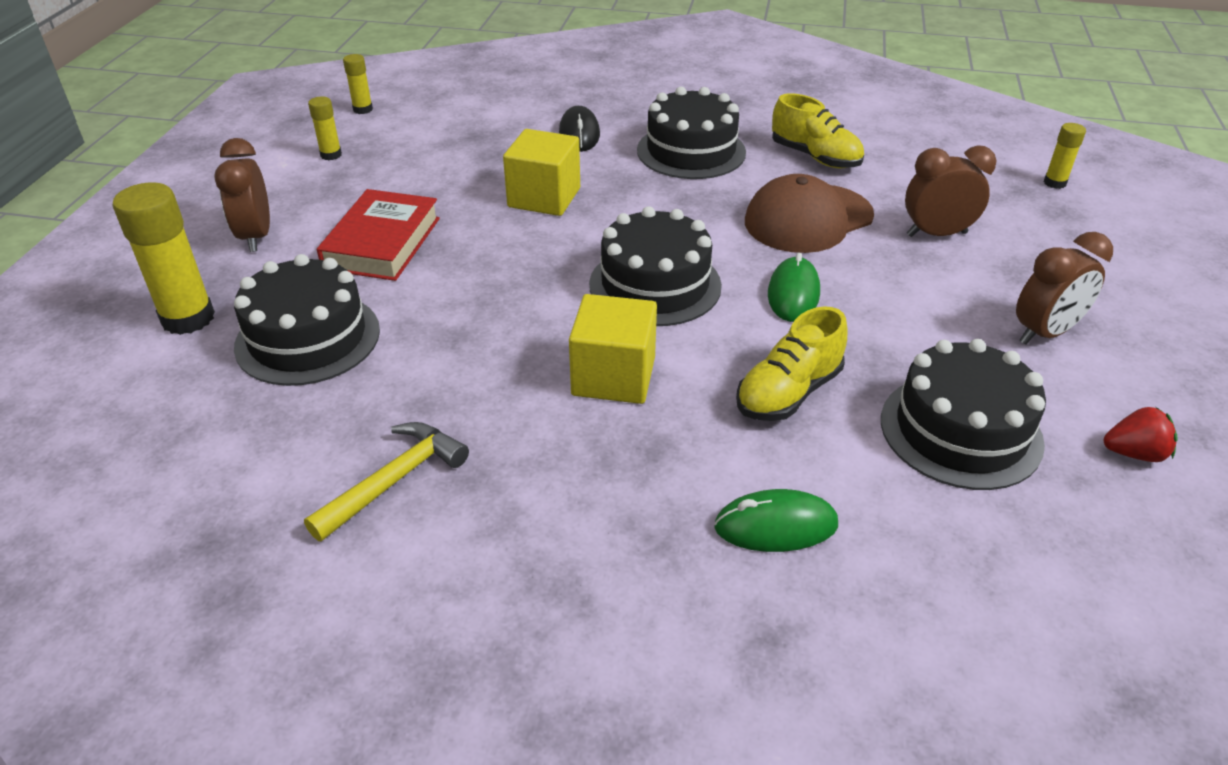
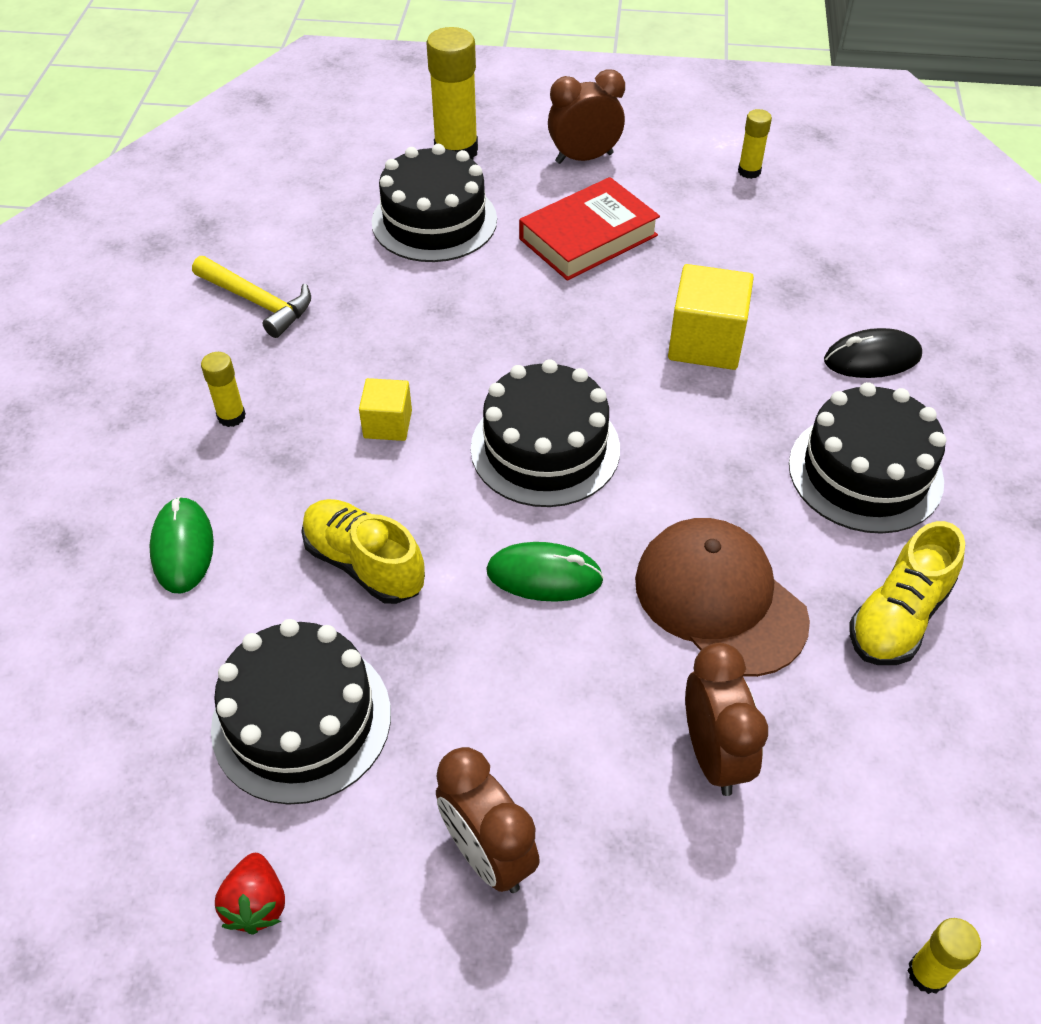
camera: 85 degrees right, 10 degrees up
(363, 109) = (860, 174): yellow glue stick -> yellow glue stick (231, 416)
(382, 243) = (588, 237): red book -> red book turned 45 degrees counterclockwise
(613, 376) = (387, 424): yellow cube -> yellow cube, size x0.59

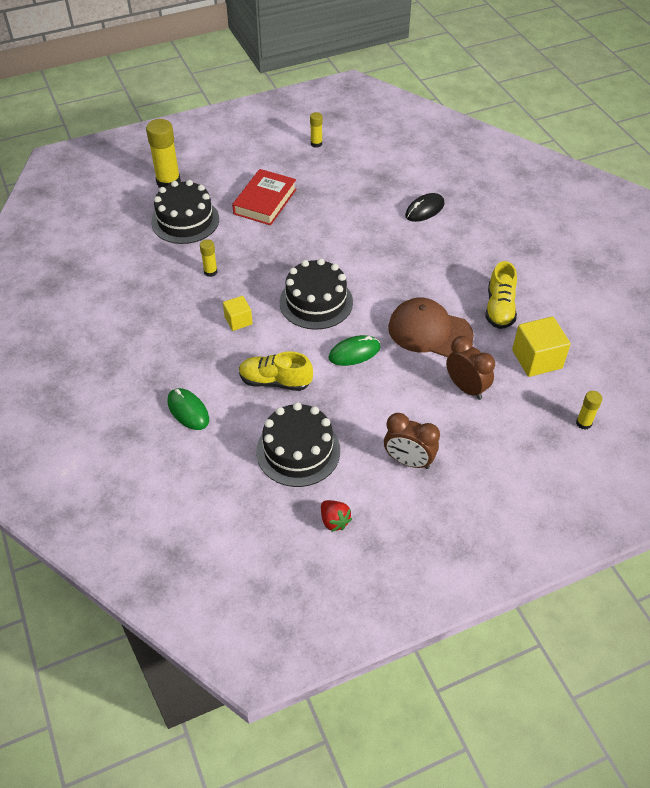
camera: 30 degrees left, 0 degrees up
(231, 416) = (162, 347): yellow glue stick -> yellow glue stick (210, 272)
(258, 302) = (129, 291): yellow hammer -> none
(584, 158) = (234, 164): brown clock -> none
(705, 342) = (351, 229): yellow cube -> yellow cube (537, 359)
(865, 472) = (452, 258): black cake -> none

